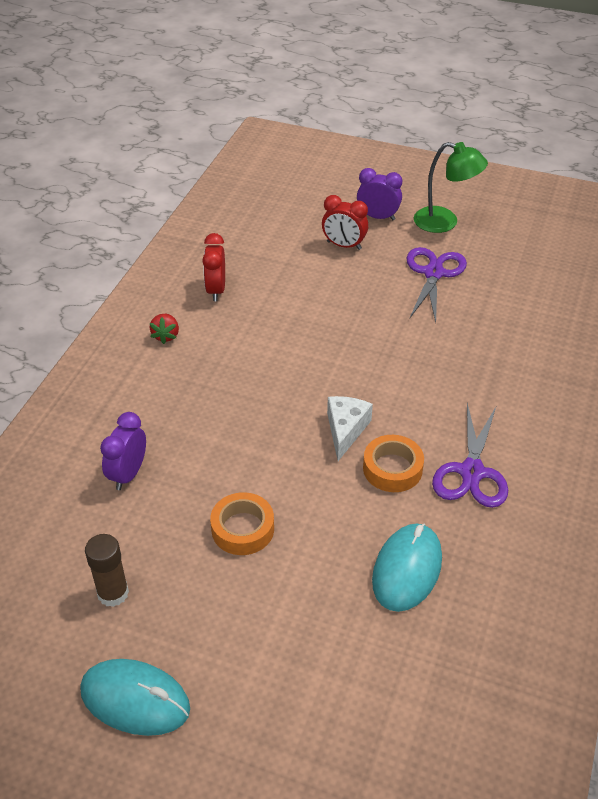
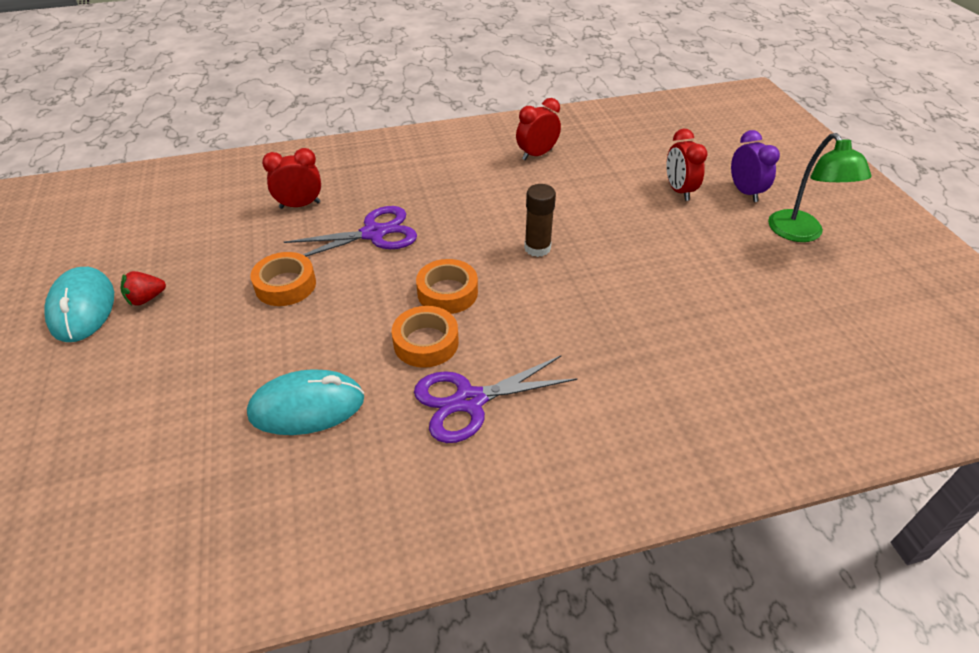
camera: 55 degrees right, 0 degrees up
(113, 593) = (179, 251): brown glue stick -> brown glue stick (537, 248)
(128, 474) = (300, 205): purple clock -> red clock
(166, 336) = (459, 156): red strawberry -> red strawberry (146, 299)
(345, 430) = (447, 292): white cheese -> orange tape
(433, 273) = (717, 257): purple scissors -> purple scissors (373, 233)

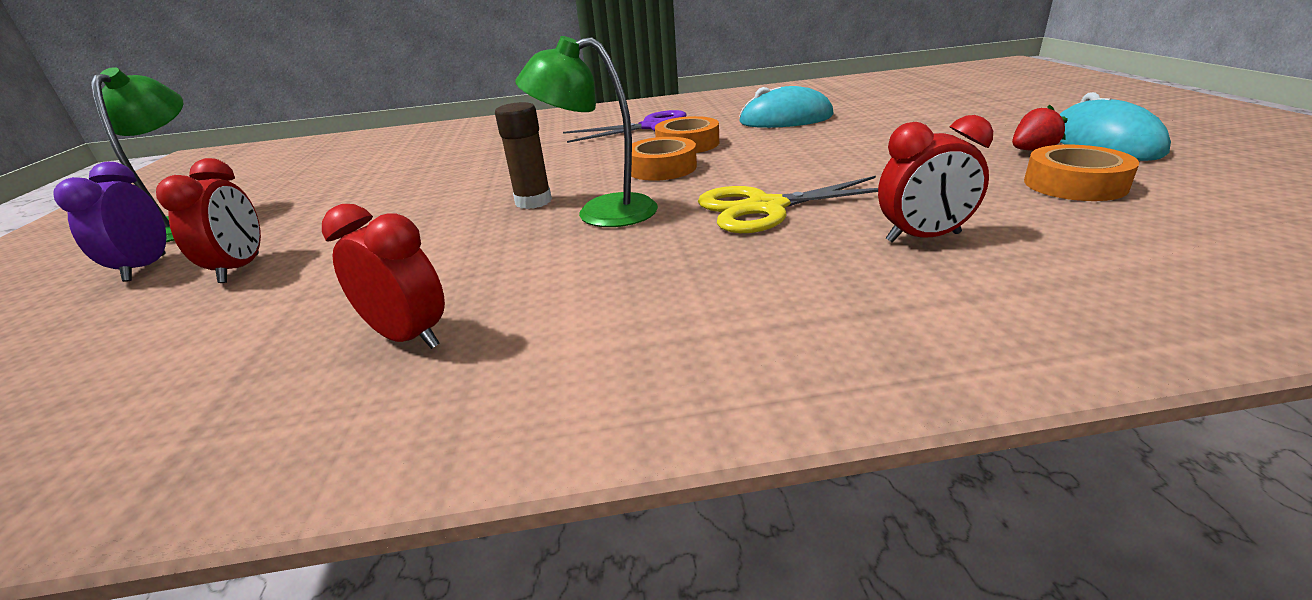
camera: 170 degrees left, 15 degrees down
(285, 285) = (862, 165): orange tape -> orange tape (1074, 184)
(373, 233) = (766, 208): purple scissors -> yellow scissors
(482, 233) = (600, 212): none -> green lamp
(537, 154) = (408, 337): red clock -> red clock turned 120 degrees counterclockwise

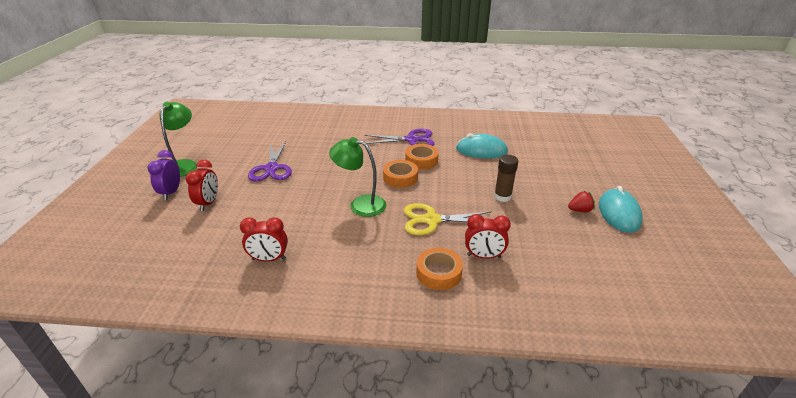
camera: 10 degrees right, 5 degrees up
(389, 198) = (272, 168): none -> purple scissors
(408, 337) = (269, 259): red clock -> red clock turned 135 degrees clockwise
(533, 202) = (334, 189): brown glue stick -> brown glue stick (502, 196)
(1074, 184) = (575, 240): orange tape -> orange tape (438, 273)

